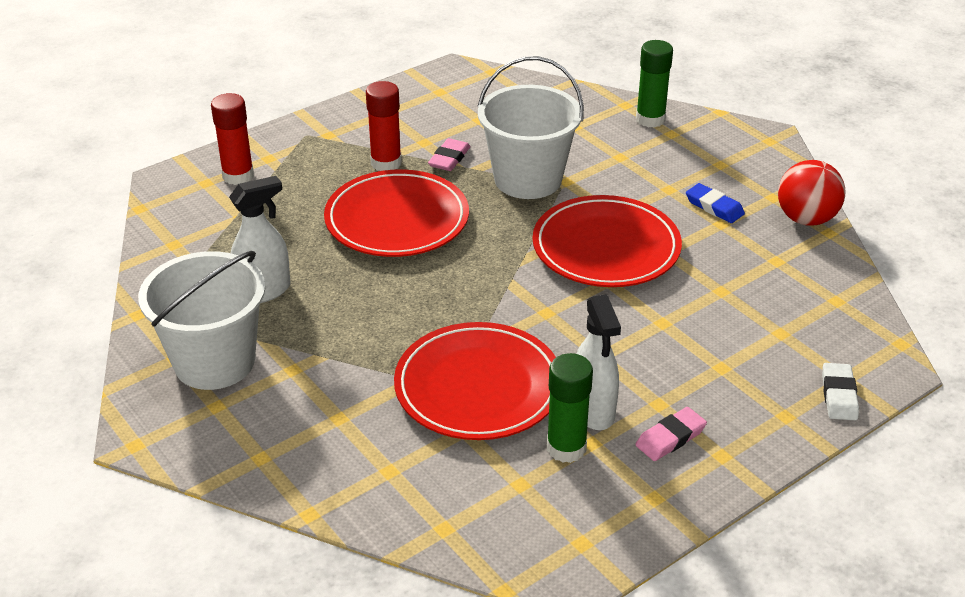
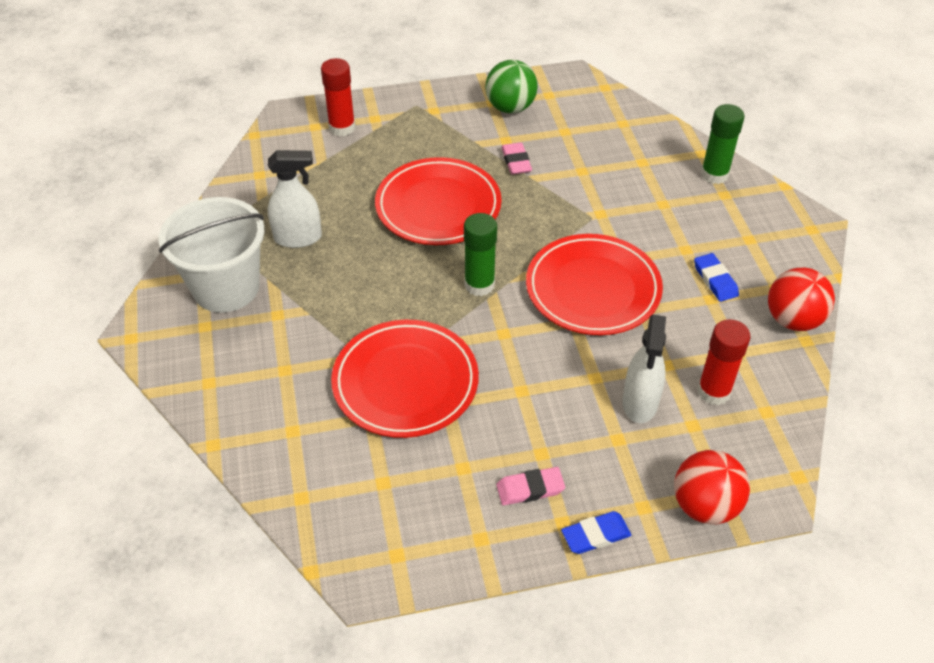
camera: 25 degrees right, 10 degrees up
(386, 163) = (462, 150): red glue stick -> red glue stick (714, 391)
(408, 112) = (510, 107): none -> green ball
(449, 158) = (516, 161): pink eraser -> pink eraser turned 60 degrees counterclockwise
(528, 179) = (569, 201): white bucket -> none
(566, 448) = (439, 464): green glue stick -> green glue stick (479, 285)
(593, 410) = (483, 439): white spray bottle -> white spray bottle (640, 403)
(760, 455) = (595, 535): none -> blue eraser
(839, 395) = (705, 506): white eraser -> red ball

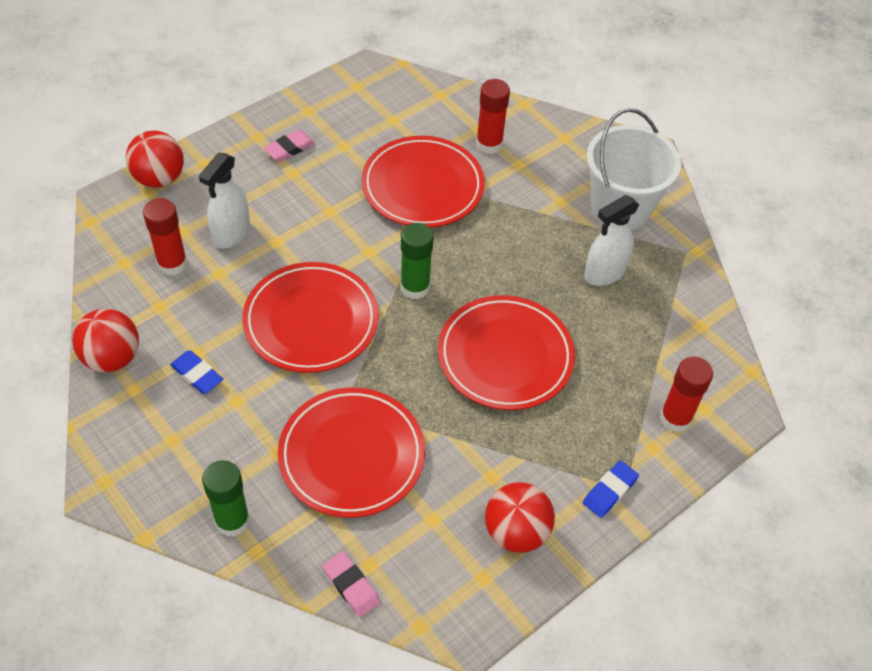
camera: 150 degrees right, 5 degrees up
(296, 405) = (489, 144): none -> red glue stick
(510, 107) = (516, 532): green ball -> red ball
(516, 161) = (462, 447): pink eraser -> pink eraser (351, 586)
(595, 535) = (231, 136): blue eraser -> blue eraser (610, 491)
(605, 183) = (351, 455): none -> red plate
(640, 403) = (231, 233): white spray bottle -> white spray bottle turned 135 degrees counterclockwise

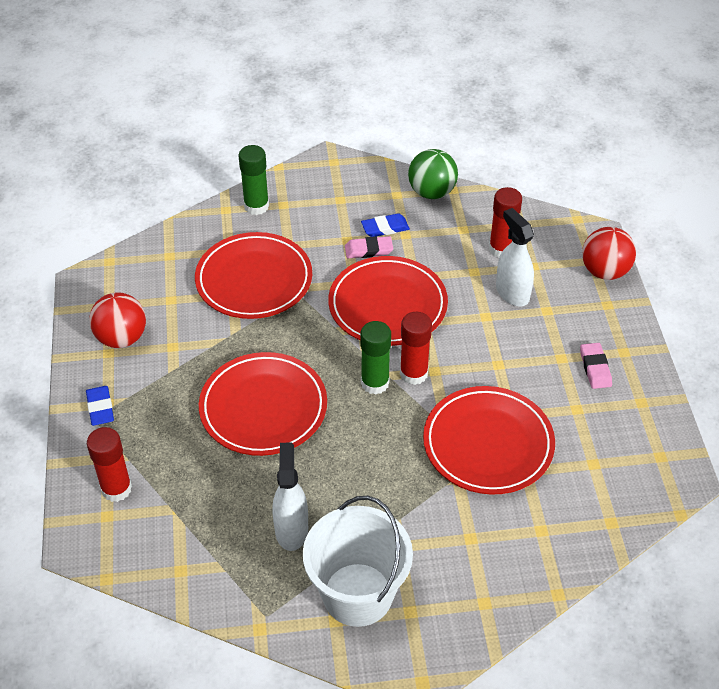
camera: 125 degrees right, 5 degrees down
(112, 358) = (431, 192): red ball -> green ball
(351, 586) = (163, 241): pink eraser -> pink eraser (368, 250)
(489, 144) = (513, 527): red glue stick -> red glue stick (413, 373)

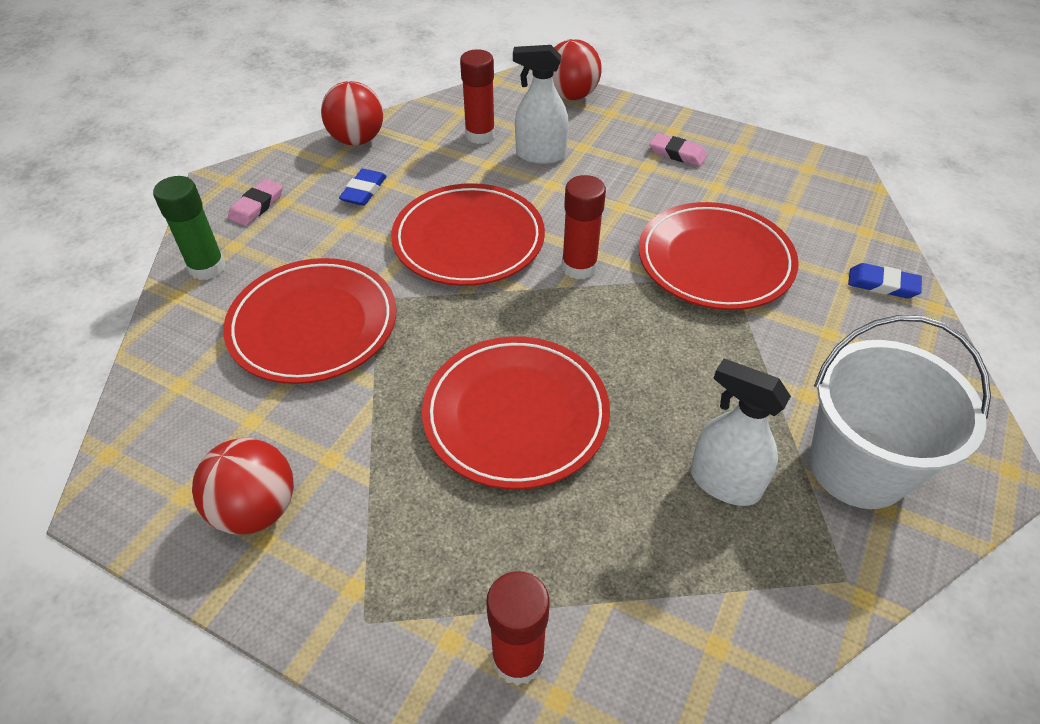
camera: 55 degrees left, 0 degrees up
(100, 408) = (353, 602): blue eraser -> blue eraser (882, 284)
(368, 250) = (379, 216): pink eraser -> pink eraser (257, 206)
(375, 383) = (565, 301): green glue stick -> none
(431, 192) = (357, 140): green ball -> red ball

